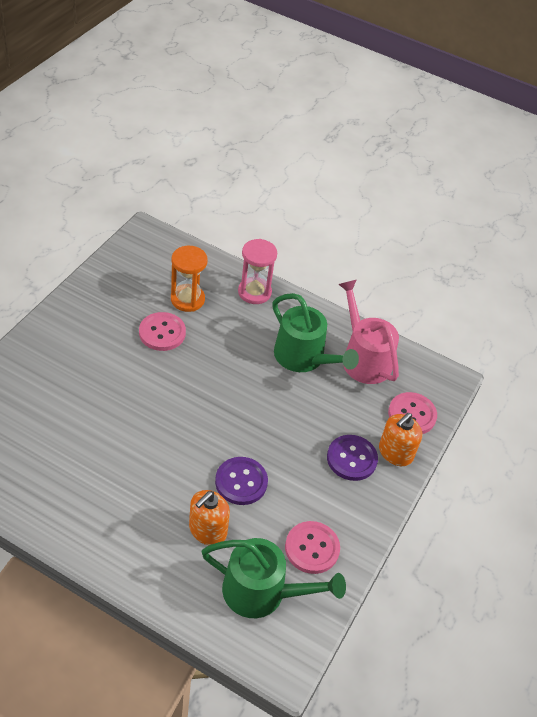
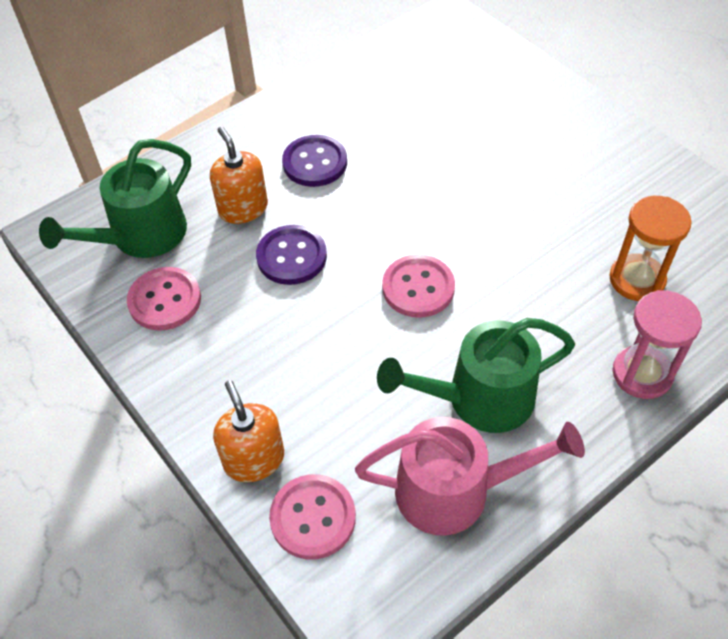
camera: 120 degrees right, 5 degrees up
(162, 333) = (571, 235): pink button -> pink button (418, 288)
(351, 459) = (270, 395): purple button -> purple button (315, 163)

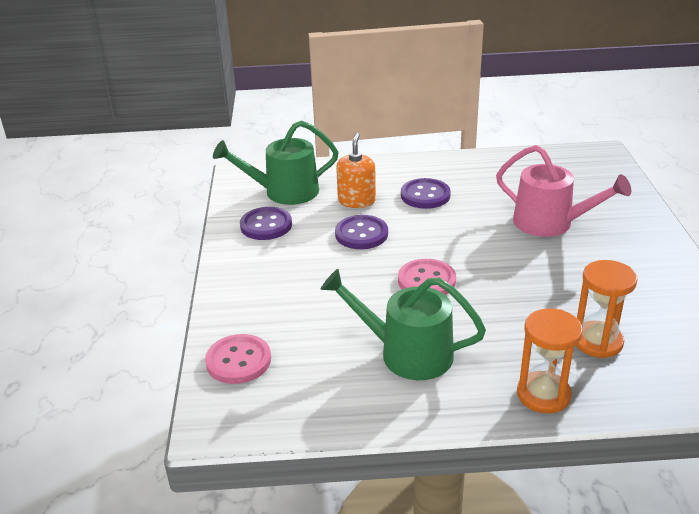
camera: 35 degrees right, 20 degrees down
(165, 300) = (266, 225): pink button -> purple button
(254, 459) = (236, 318): orange soap dispenser -> none
(455, 491) = (338, 391): pink watering can -> pink watering can (550, 223)
(642, 374) = (543, 394): pink hourglass -> orange hourglass

